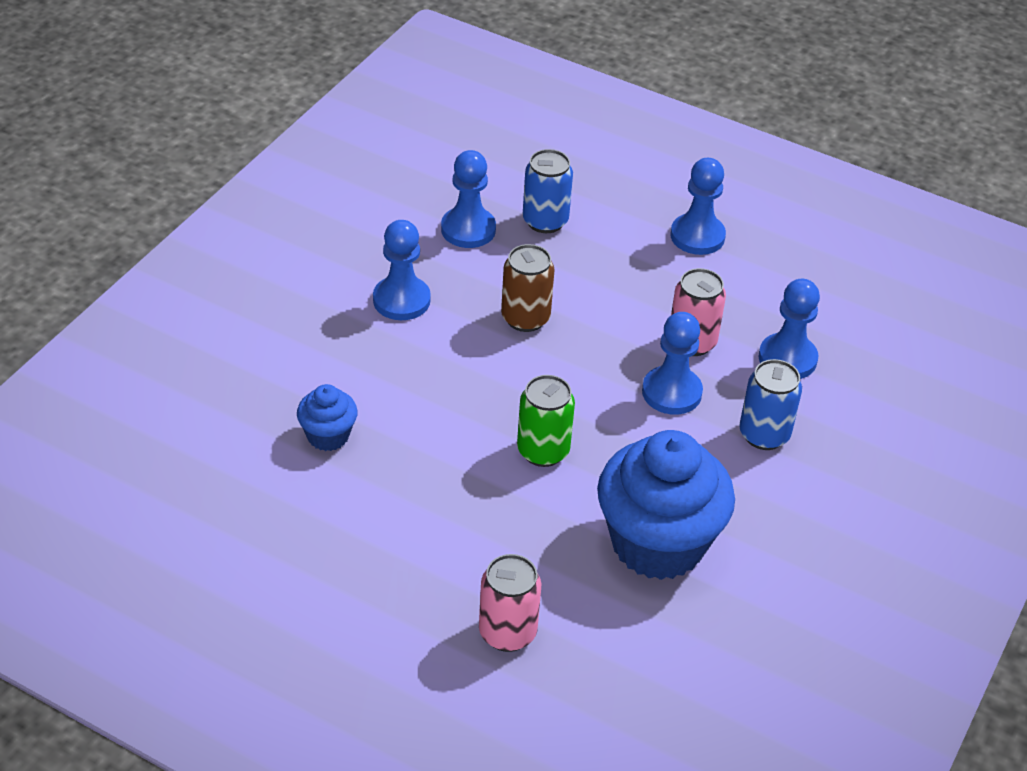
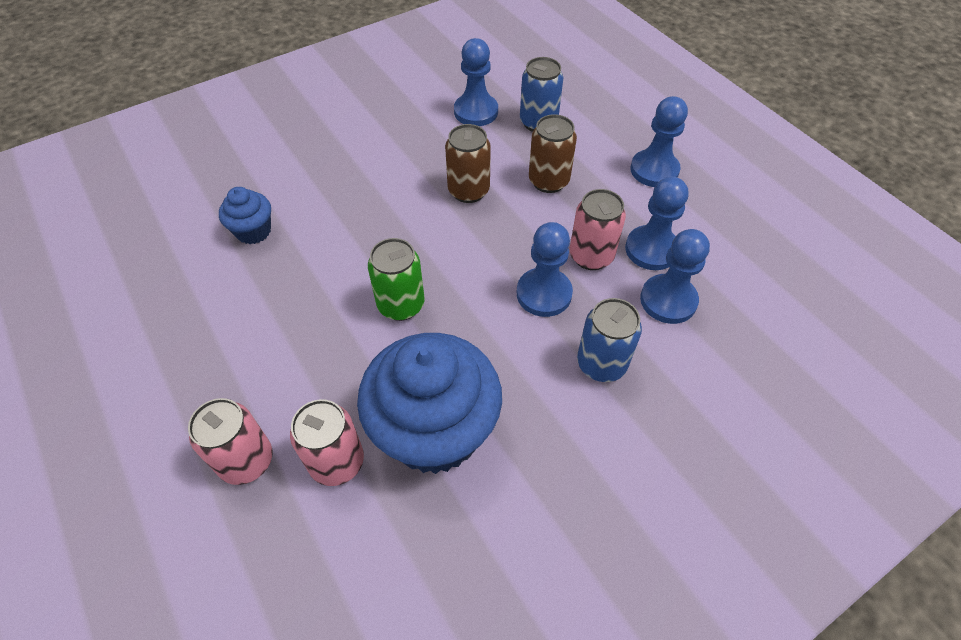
camera: 30 degrees right, 10 degrees up
(401, 300) = (388, 148): blue pawn -> blue pawn (651, 249)
(590, 601) = (337, 462): none -> pink can
(600, 281) = (548, 181): none -> brown can

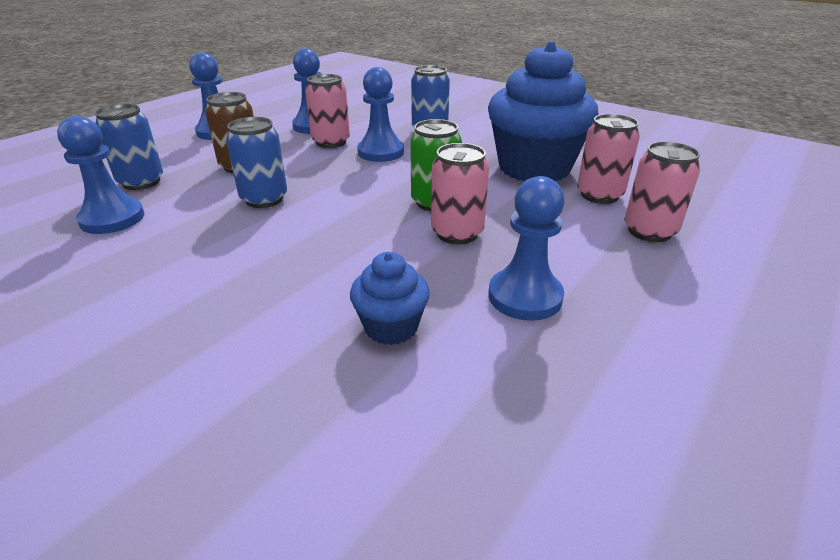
camera: 110 degrees left, 20 degrees down
(338, 302) = (457, 233): none -> pink can
(468, 191) = (264, 199): brown can -> blue can
(668, 300) = (361, 119): blue pawn -> blue pawn (525, 297)

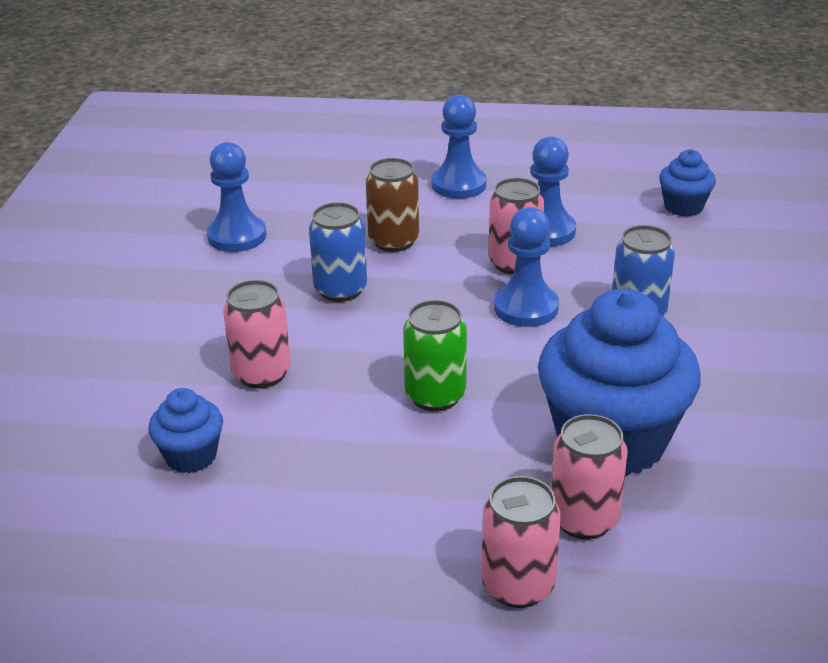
camera: 60 degrees right, 0 degrees up
(141, 182) = (309, 210): blue can -> none
(351, 95) = (683, 207): none -> blue cupcake
(457, 233) = (380, 436): pink can -> pink can (261, 374)
(525, 297) = (294, 520): blue pawn -> none

